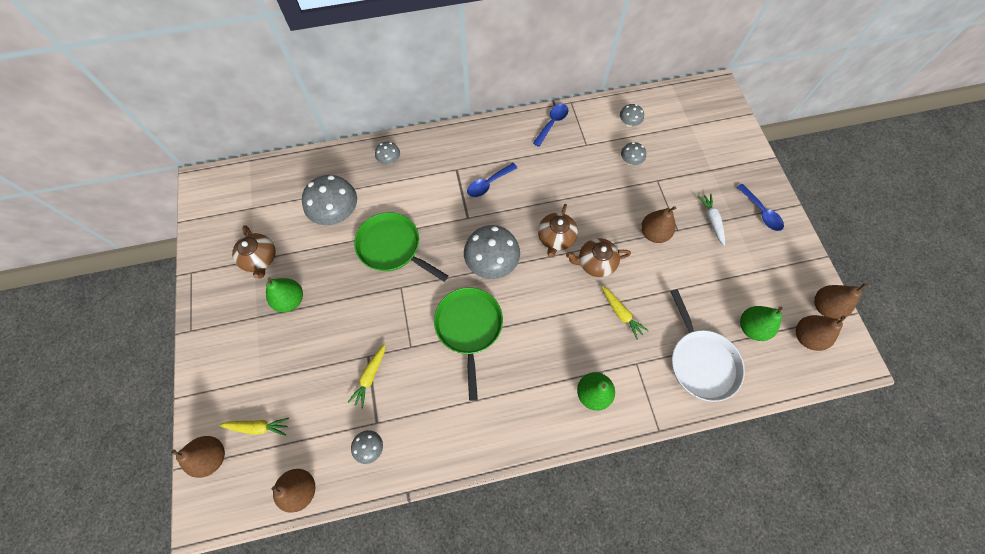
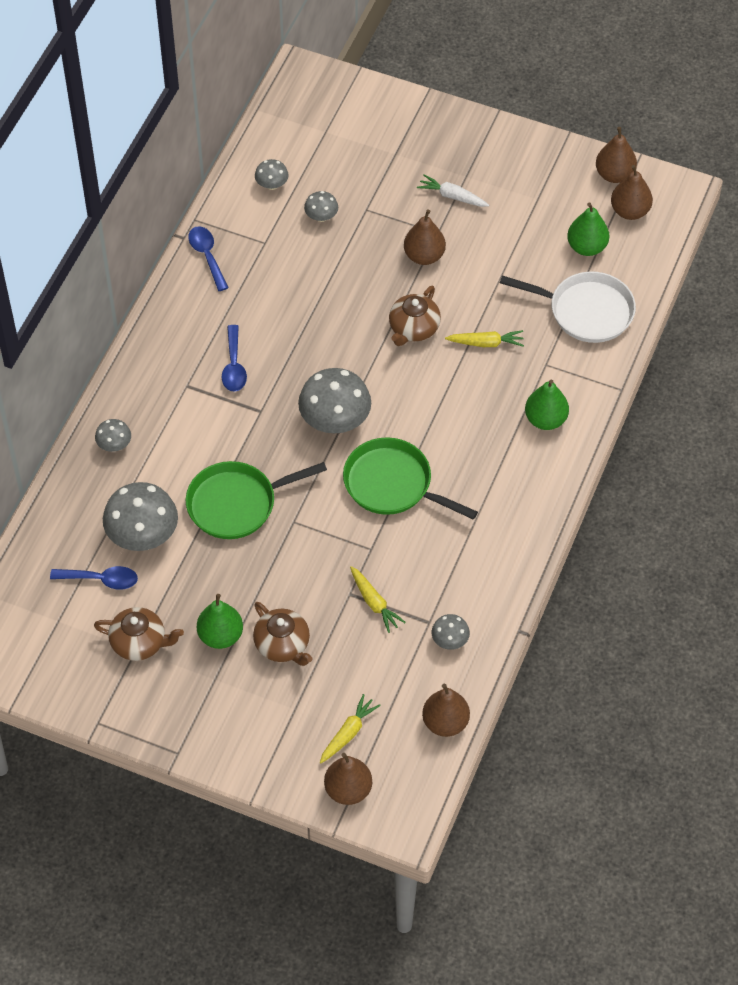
camera: 55 degrees left, 10 degrees down
(555, 238) = (355, 345): brown teapot -> brown teapot (283, 645)
(761, 212) = (479, 149): blue spoon -> blue spoon (101, 579)

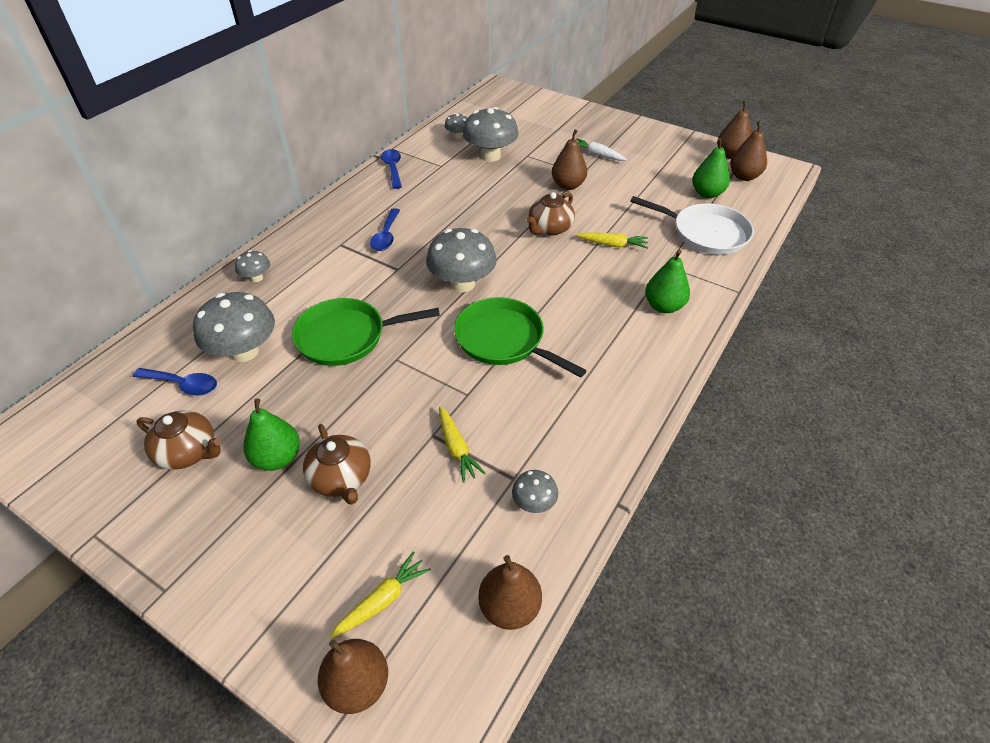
camera: 10 degrees right, 10 degrees down
(321, 216) = (490, 156): grey mushroom -> grey mushroom, size x2.01

